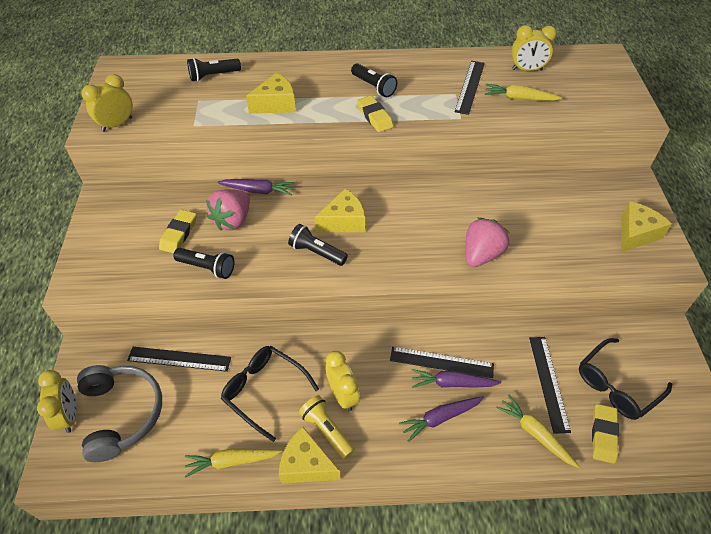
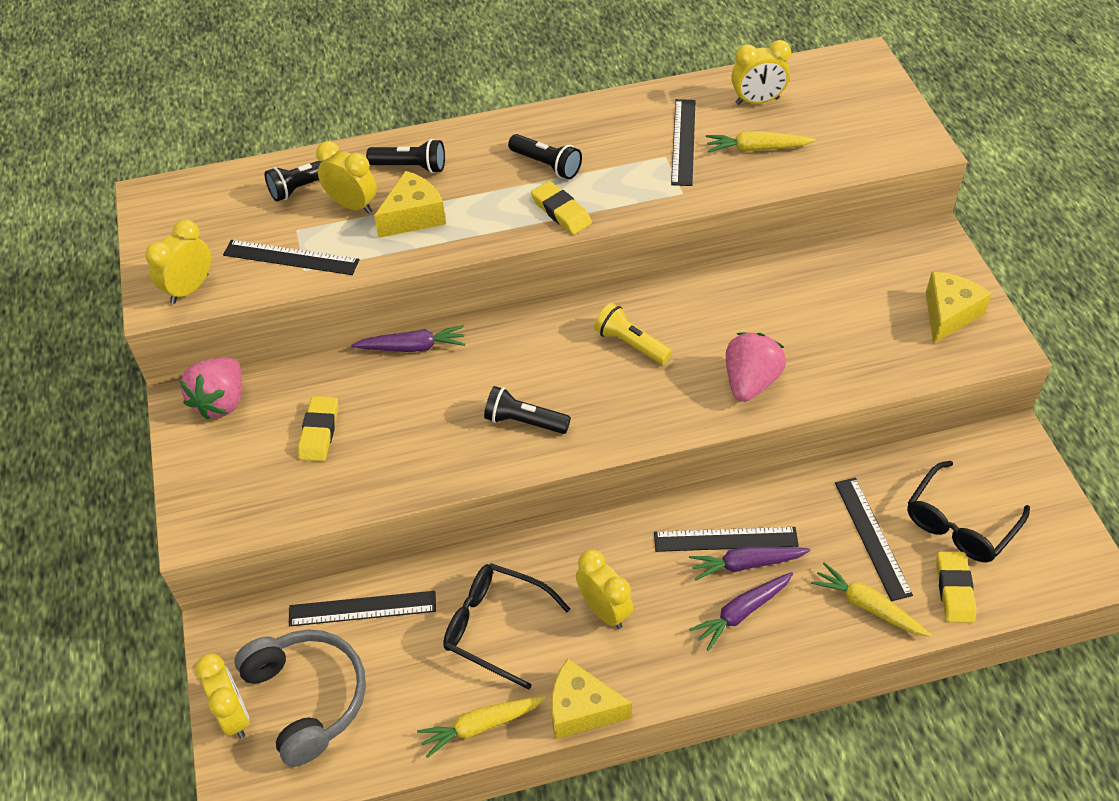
camera: 10 degrees left, 0 degrees up
(188, 116) = (291, 257): none -> black ruler
(207, 268) = (377, 472): black flashlight -> black flashlight (410, 167)
(233, 220) = (390, 398): pink strawberry -> pink strawberry (221, 401)
(239, 91) = (352, 205): none -> yellow clock
(326, 430) = (595, 660): yellow flashlight -> yellow flashlight (631, 344)
(343, 221) = (549, 370): yellow cheese -> none

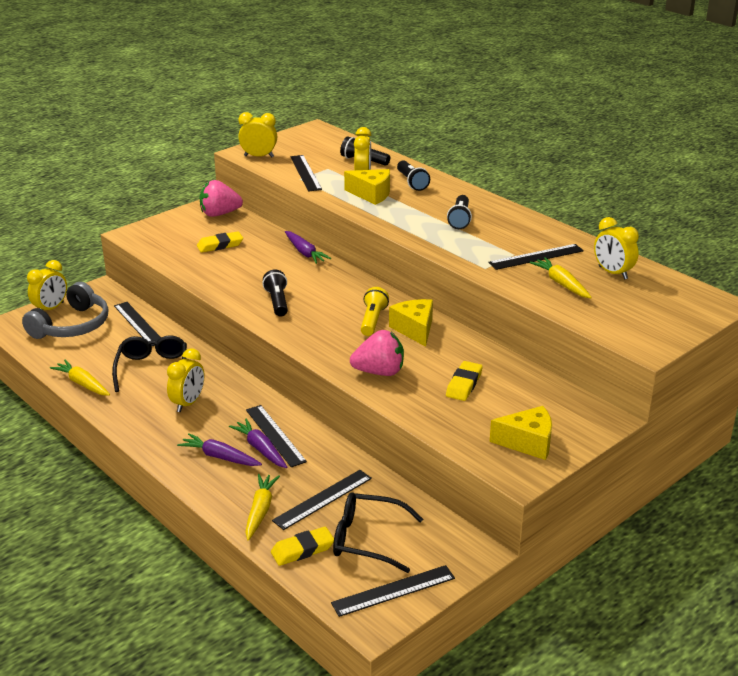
camera: 60 degrees right, 20 degrees down
(561, 211) = (423, 234): yellow eraser -> yellow eraser (464, 384)
(581, 709) = (112, 415): yellow cheese -> yellow cheese (414, 329)
(1050, 533) = (393, 590): none -> black ruler

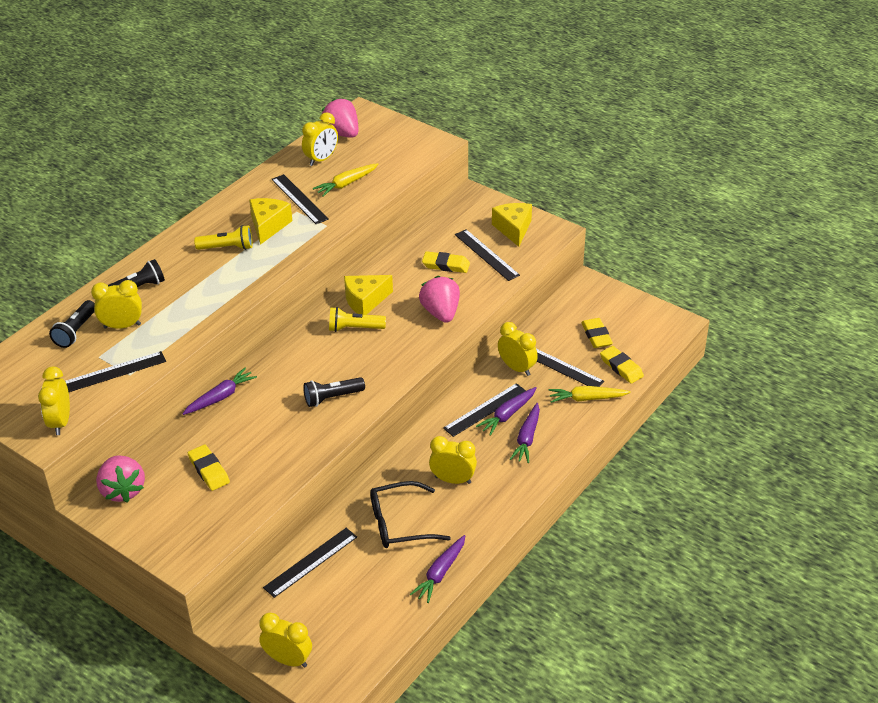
camera: 100 degrees left, 10 degrees up
(72, 325) = (325, 623): grey headphones -> none
(82, 384) = (440, 573): yellow carrot -> purple carrot
(332, 466) = (516, 368): none -> yellow clock
(368, 539) = (596, 336): black glasses -> yellow eraser
(371, 194) = (171, 313): yellow cheese -> yellow cheese (268, 226)
(393, 590) = (642, 317): black ruler -> black ruler (486, 255)
(460, 219) = (227, 248): black flashlight -> yellow flashlight
(669, 288) = (342, 133): none -> pink strawberry

